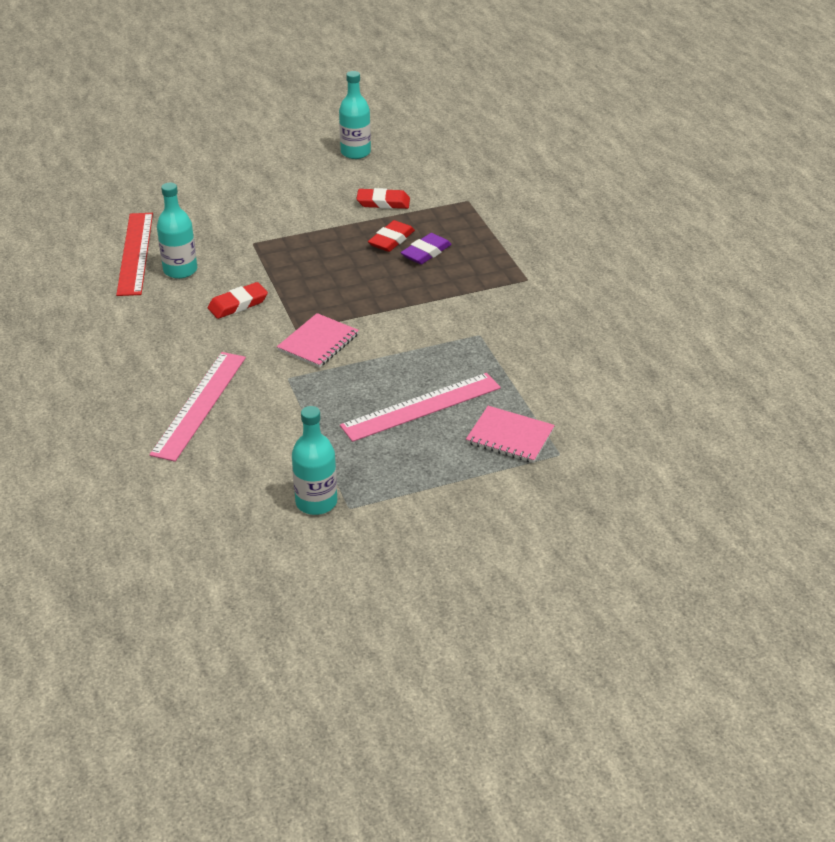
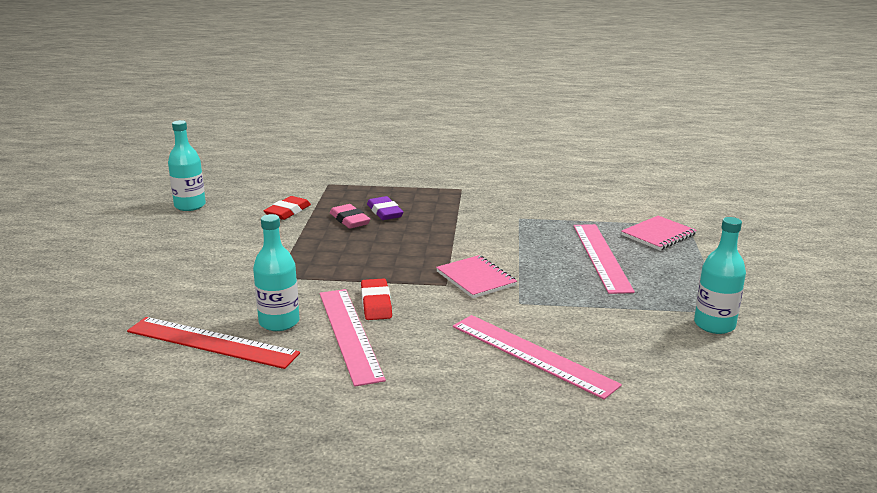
camera: 65 degrees left, 15 degrees down
(181, 307) = (350, 334): none -> pink ruler
(391, 240) = (350, 220): red eraser -> pink eraser

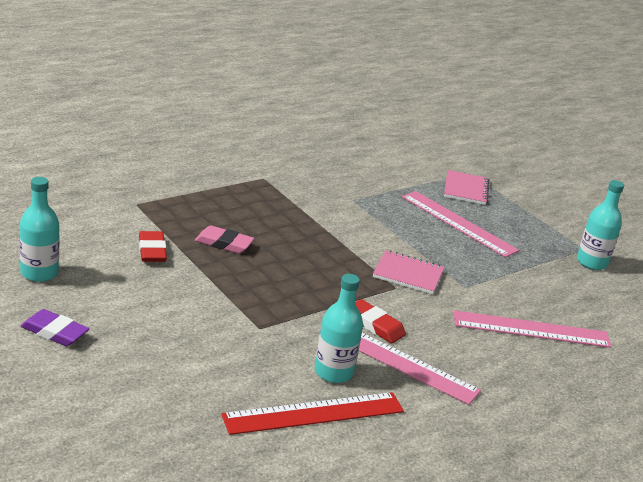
camera: 45 degrees left, 5 degrees up
(385, 212) = (239, 225): purple eraser -> purple eraser (54, 332)

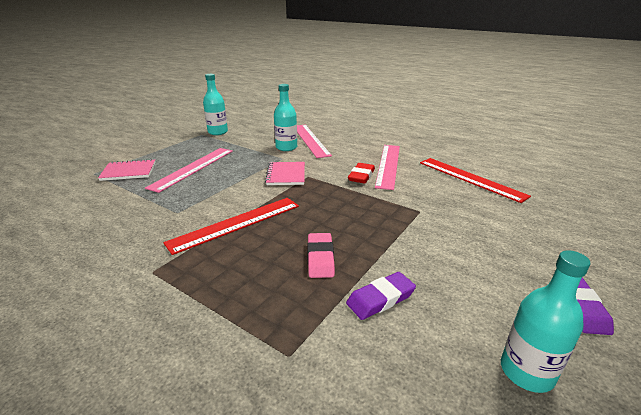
camera: 105 degrees left, 0 degrees up
(152, 250) = (380, 299): red eraser -> purple eraser
(310, 221) = (236, 224): none -> red ruler
(333, 372) = (427, 180): turquoise bottle -> turquoise bottle (286, 147)

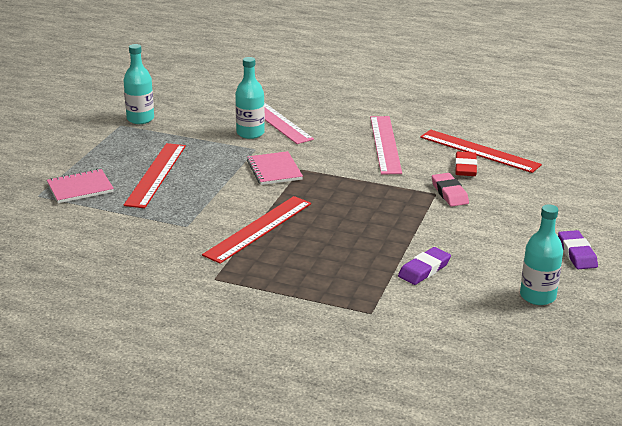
camera: 15 degrees left, 0 degrees up
(193, 168) = (156, 174): pink ruler -> red ruler
(320, 258) = (359, 247): pink eraser -> pink eraser (449, 193)
(361, 176) = (360, 161): red eraser -> red eraser (465, 167)

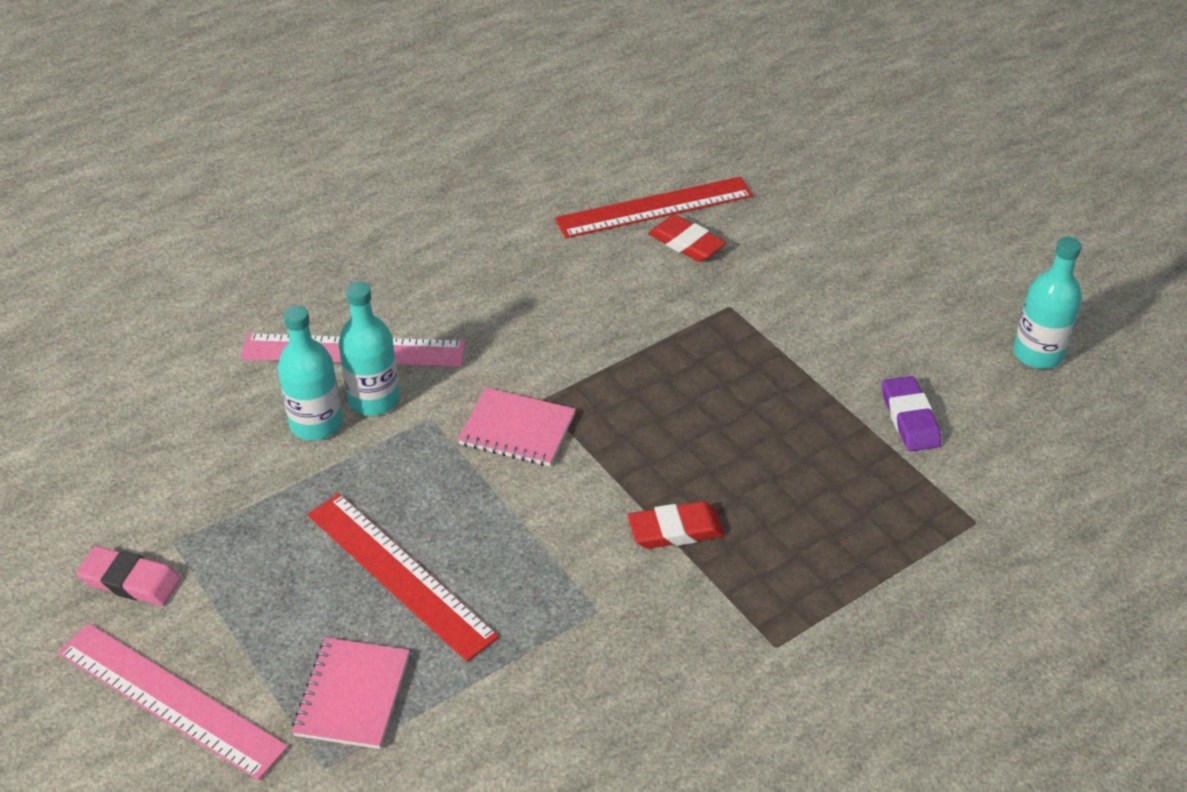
camera: 55 degrees left, 15 degrees up
(140, 119) = (181, 507): turquoise bottle -> turquoise bottle (316, 424)
(259, 229) = (675, 530): red ruler -> red eraser
(385, 144) = (551, 280): pink ruler -> pink ruler (170, 700)
(449, 193) = (740, 293): pink eraser -> pink eraser (130, 581)
(576, 253) = (969, 270): purple eraser -> none

